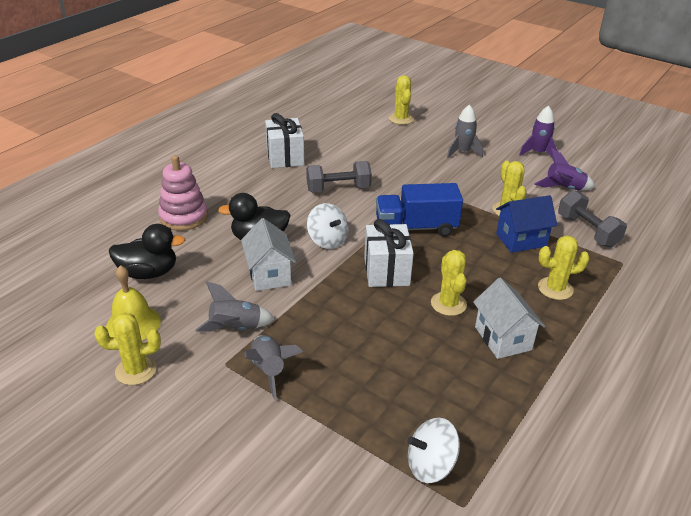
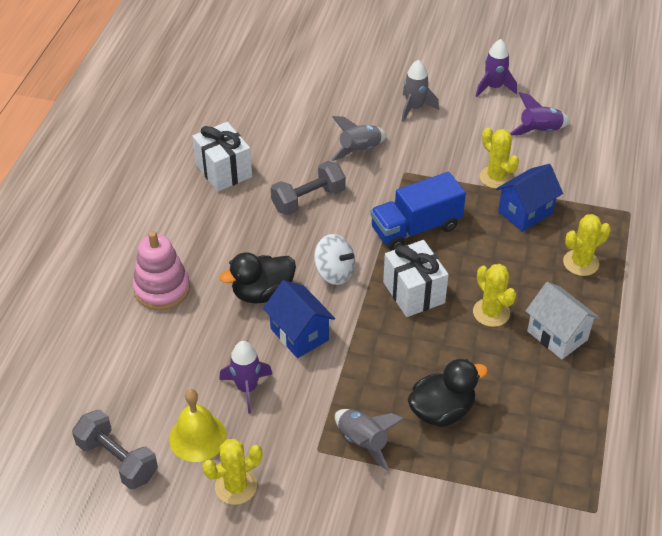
camera: 20 degrees left, 10 degrees up
(149, 273) = (172, 372): black duck -> black duck (441, 411)
(199, 300) = (247, 388): none -> purple rocket
(235, 328) = (303, 408): grey rocket -> grey rocket (360, 150)
(269, 275) = (299, 334): white house -> blue house
(401, 119) = (323, 75): yellow cactus -> none
(430, 465) = (553, 485): white spinning top -> none
(587, 231) = (583, 181): grey dumbbell -> grey dumbbell (117, 460)

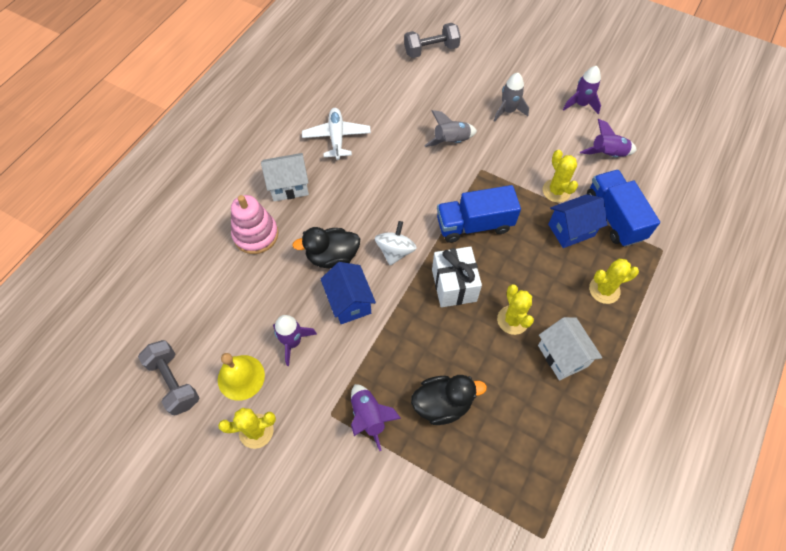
camera: 15 degrees right, 15 degrees up
(184, 232) = (289, 186): none -> white house
(223, 171) = (337, 137): white gift -> white plane
(308, 200) = (395, 178): grey dumbbell -> grey dumbbell (431, 50)
(334, 272) = (395, 251): white spinning top -> white spinning top turned 120 degrees counterclockwise
(363, 442) = (369, 417): grey rocket -> purple rocket
(568, 191) = (614, 217): none -> blue truck

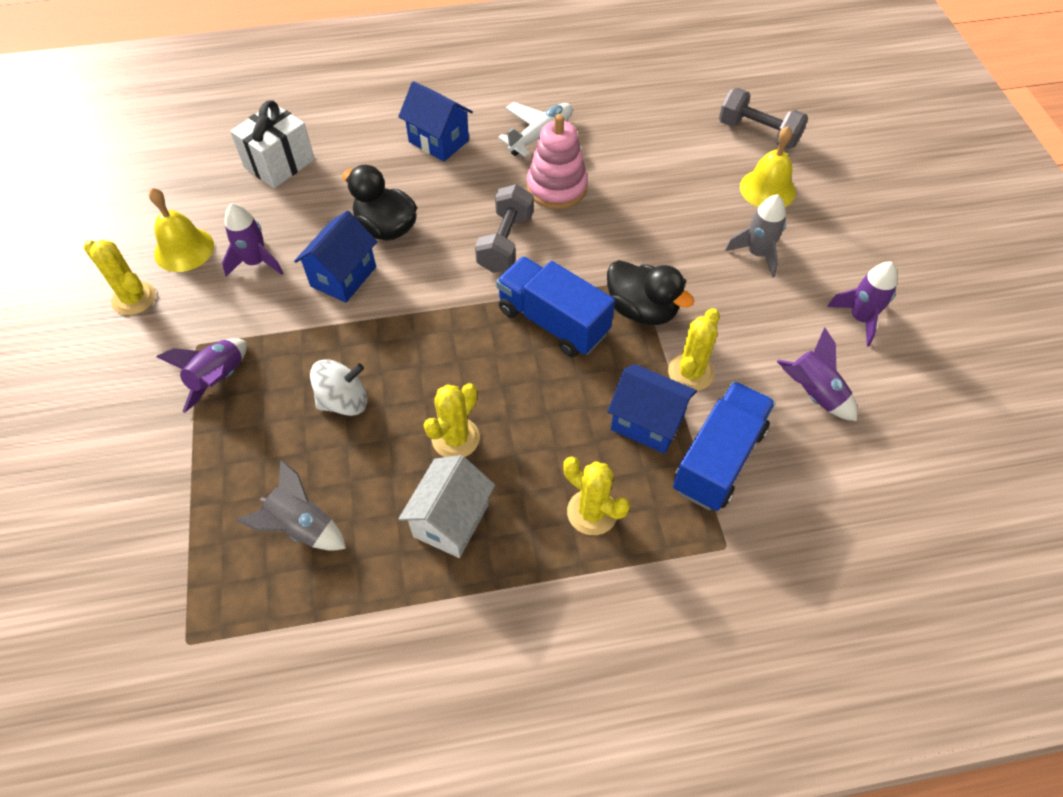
camera: 50 degrees right, 5 degrees down
(174, 382) = (141, 206): grey dumbbell -> grey dumbbell (505, 242)
(256, 235) = (355, 155): pink stacking toy -> pink stacking toy (556, 187)
(289, 186) = (439, 141): white house -> blue house
(395, 251) = (444, 274): white spinning top -> white spinning top (344, 401)
(442, 404) = (285, 436): black duck -> black duck (641, 310)
(451, 141) = (647, 229): grey rocket -> grey rocket (301, 527)
(454, 285) = (450, 353): white gift -> white gift (279, 163)
(471, 75) = (767, 189): none -> yellow bell

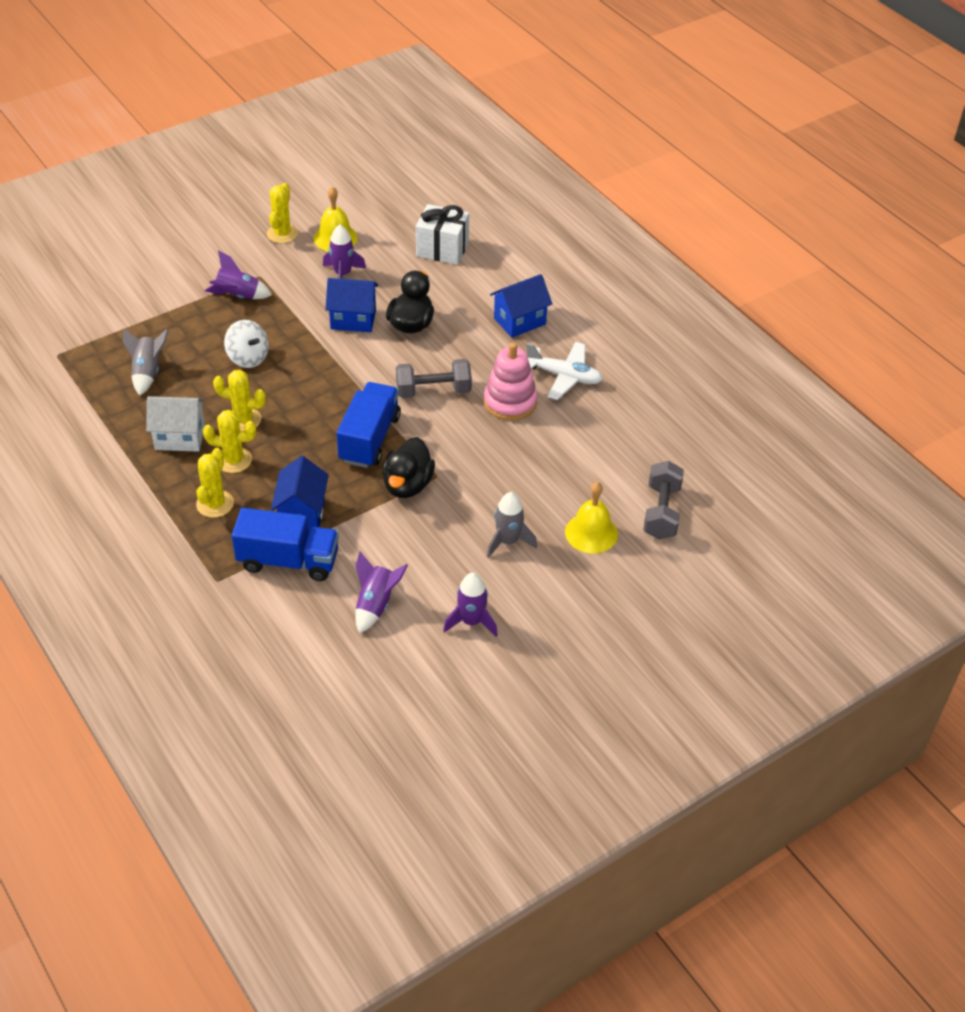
camera: 65 degrees right, 10 degrees down
(439, 141) = (519, 321): blue house -> blue house turned 45 degrees clockwise
(690, 372) = (360, 527): yellow cactus -> yellow cactus (234, 460)

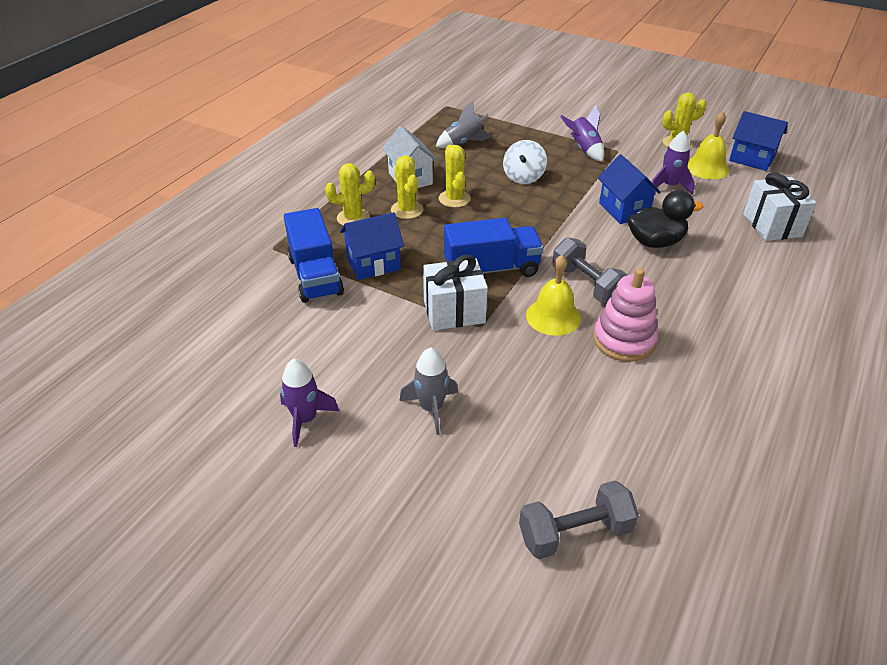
camera: 65 degrees right, 5 degrees down
(376, 604) = (293, 345): purple rocket -> none
(407, 485) = (454, 311): black duck -> white gift
(519, 321) = (741, 307): blue house -> blue house (751, 159)
(564, 376) = (702, 367): white plane -> none
(591, 533) = (492, 474): yellow bell -> yellow bell (553, 316)

